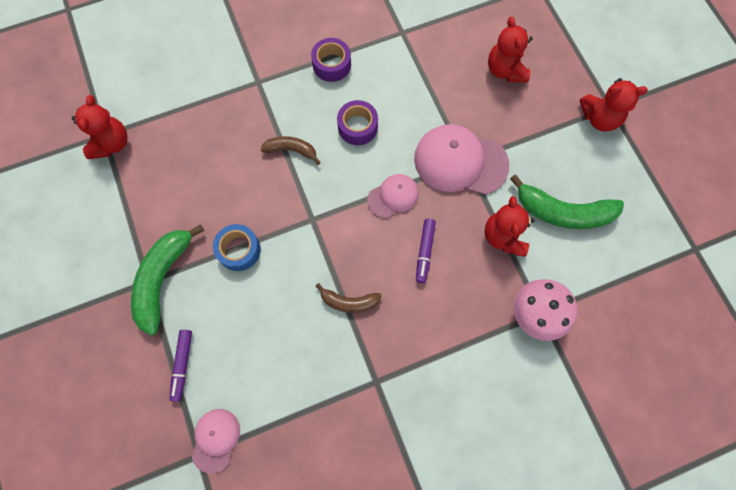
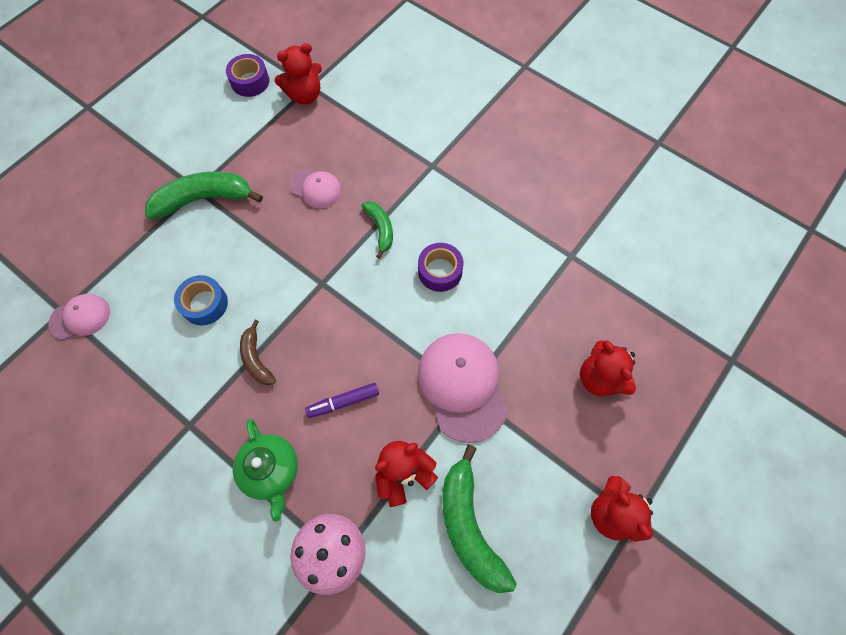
camera: 60 degrees right, 5 degrees down
(182, 365) = (135, 256): purple marker -> none
(239, 250) = (260, 241): blue tape -> blue tape (205, 304)
(291, 150) = (380, 229): brown banana -> green banana
(331, 65) = (491, 214): purple tape -> purple tape (250, 81)
(393, 196) = (386, 341): pink cap -> pink cap (316, 188)
(450, 332) = (271, 470): none -> green teapot
(505, 70) = (599, 378): red teddy bear -> red teddy bear turned 75 degrees counterclockwise

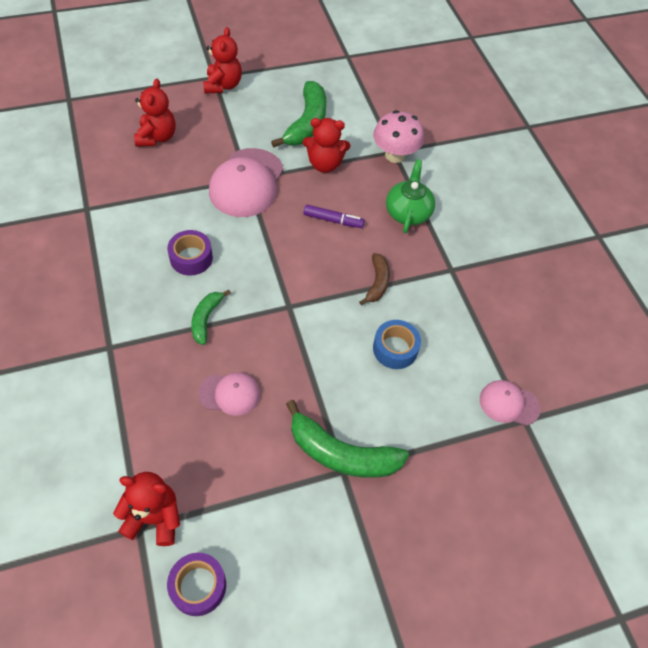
camera: 150 degrees left, 10 degrees down
(316, 188) = (229, 394): pink cap -> pink cap turned 120 degrees clockwise

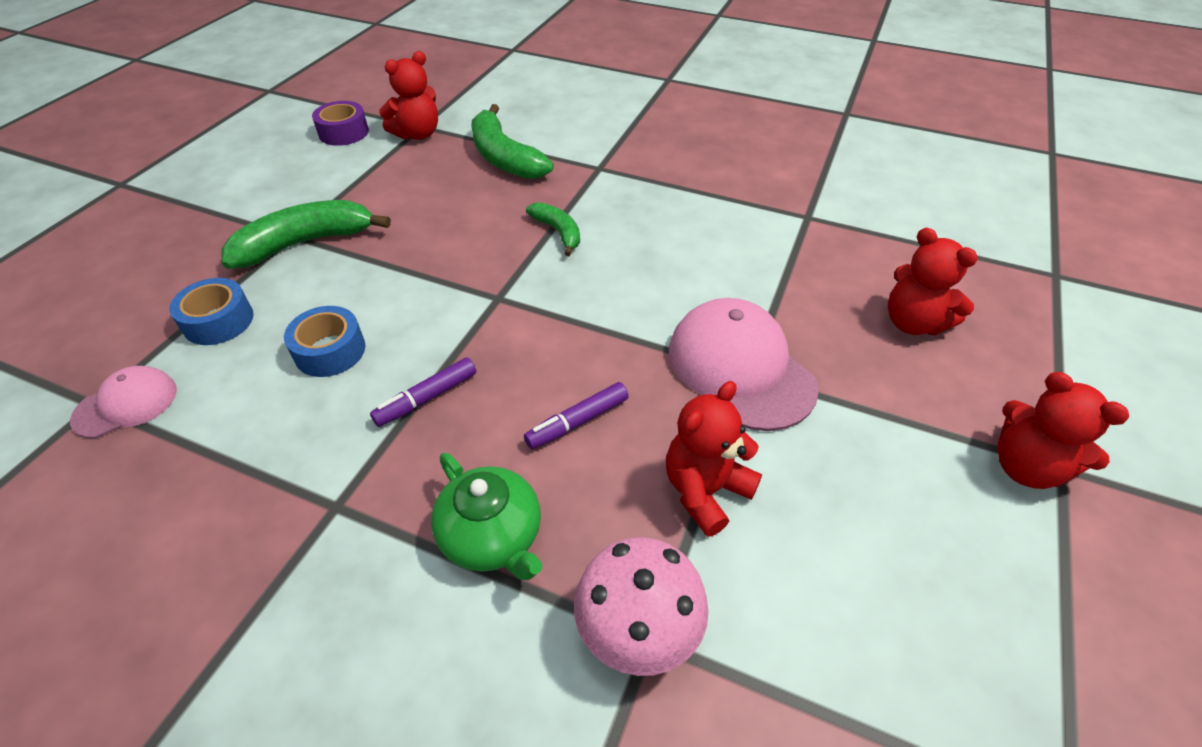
camera: 135 degrees right, 10 degrees down
(191, 258) = (653, 258): purple tape -> none
(229, 394) = (458, 209): pink cap -> none
(307, 123) = (836, 535): green banana -> green banana (504, 157)
(377, 283) = (427, 398): brown banana -> purple marker
(434, 426) = (218, 321): none -> blue tape

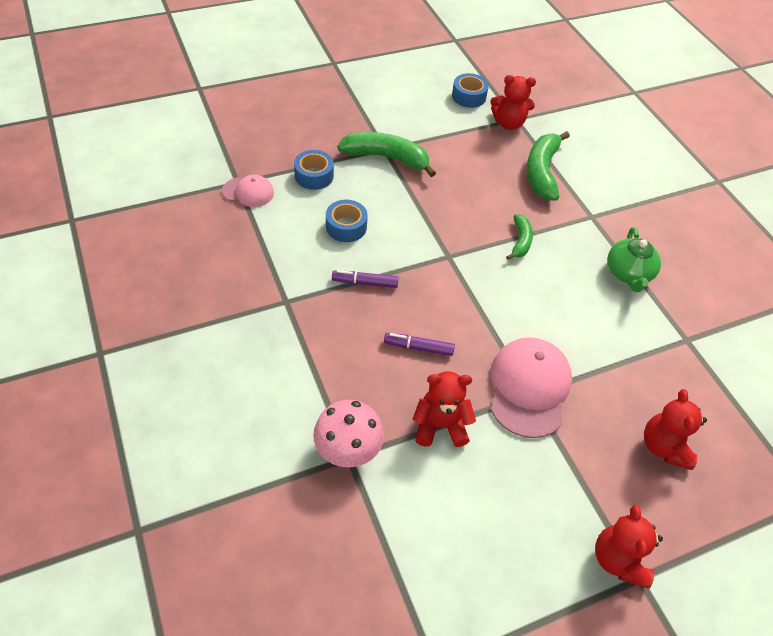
camera: 40 degrees right, 5 degrees up
(343, 132) = (468, 96): purple tape -> blue tape
(493, 537) = (331, 365): green teapot -> green teapot (628, 273)

